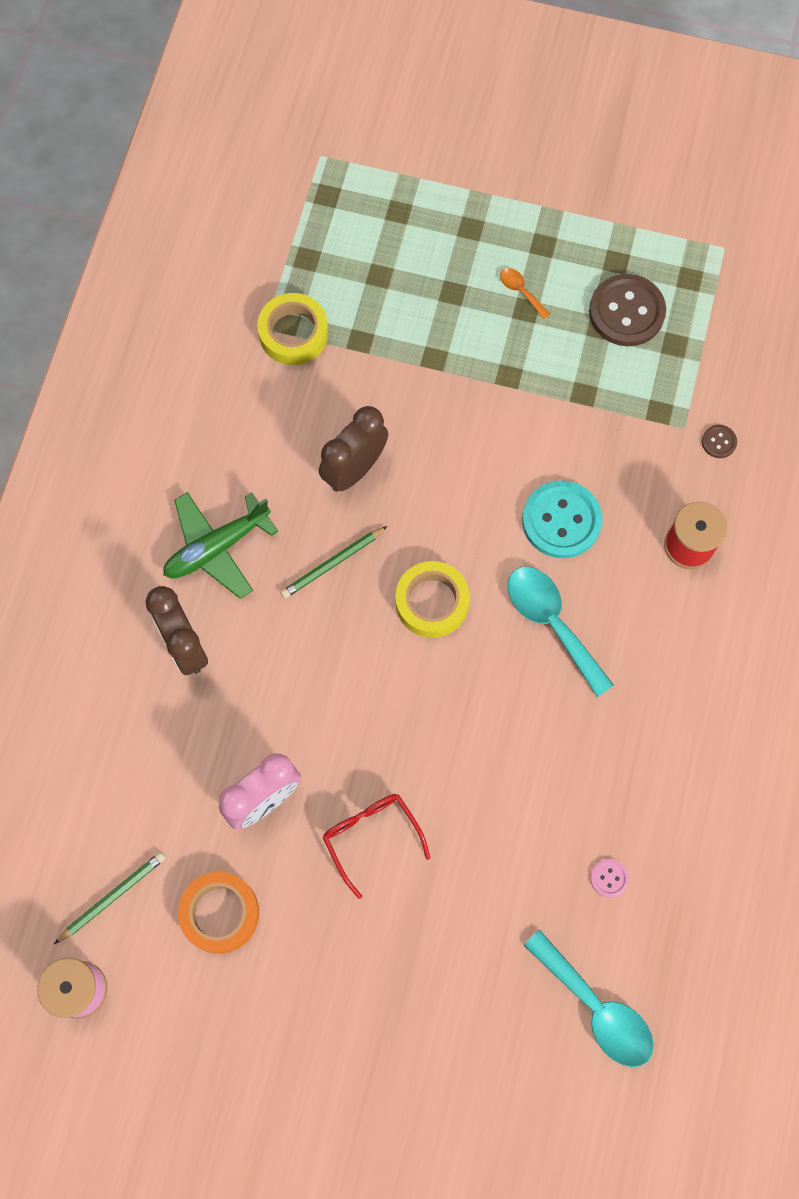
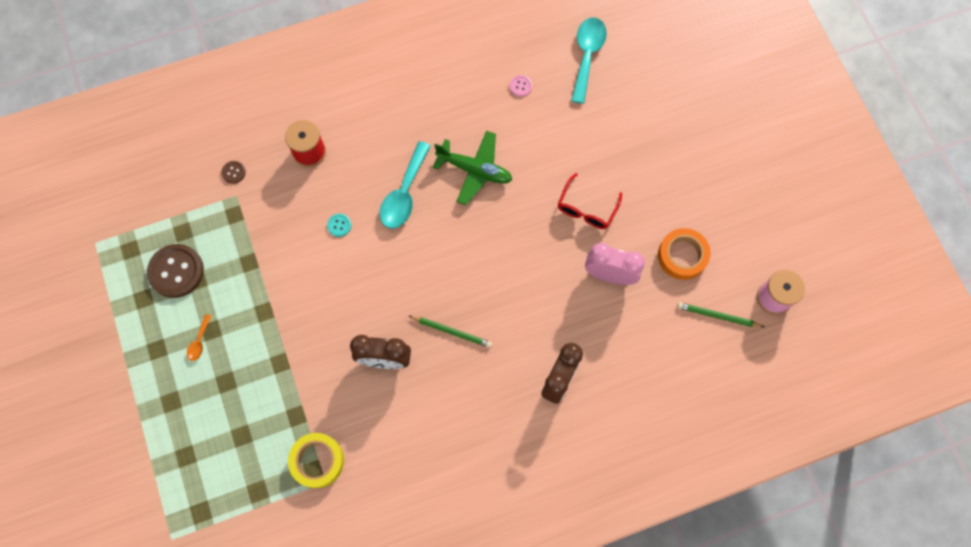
camera: 125 degrees left, 0 degrees up
(217, 547) = (488, 404): green plane -> green plane (474, 170)
(432, 602) = (436, 262): yellow tape -> none
(561, 520) = (339, 225): turquoise button -> turquoise button, size x0.45

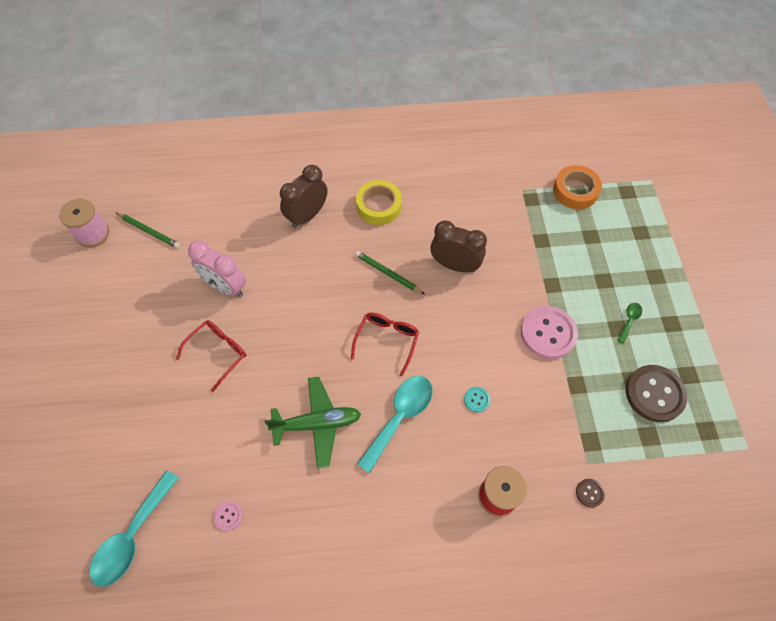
camera: 165 degrees left, 10 degrees down
(199, 342) = (629, 320): orange spoon -> green spoon
(279, 307) = (548, 333): none -> pink button
(317, 461) = (526, 204): yellow tape -> yellow tape (379, 206)
(434, 260) = (387, 340): none -> red glasses
(474, 170) = (317, 424): green plane -> green plane turned 135 degrees clockwise
(682, 256) = (151, 287): orange tape -> orange tape (575, 191)

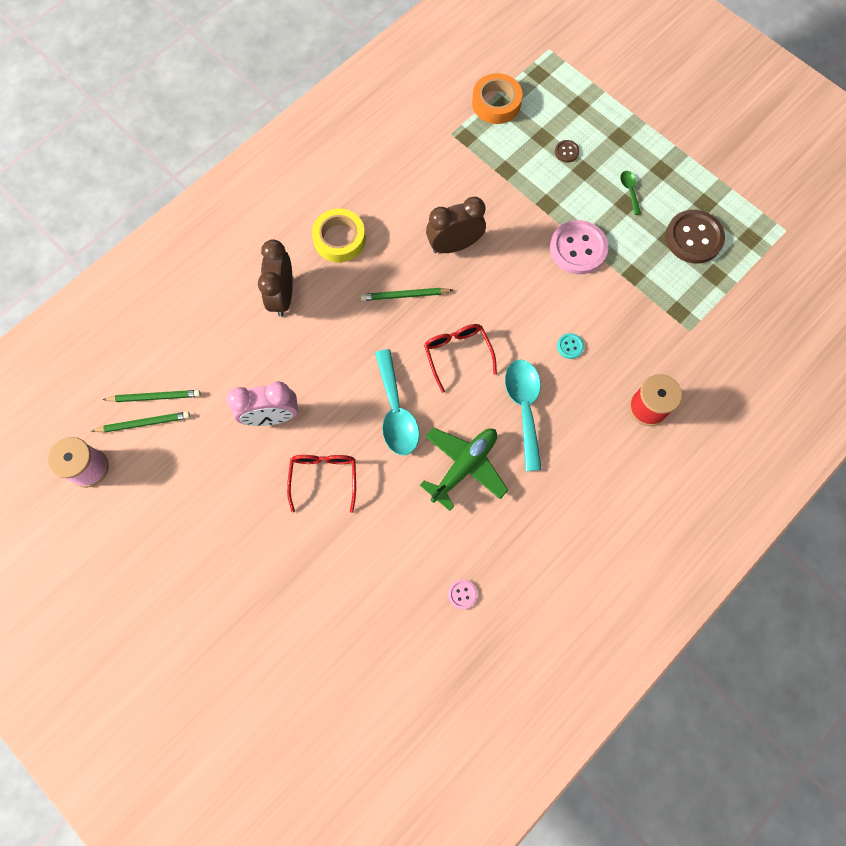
camera: 40 degrees left, 10 degrees up
(132, 537) = (402, 675): turquoise spoon -> turquoise spoon (396, 412)
(171, 220) = (155, 397): none -> green pencil
(589, 493) = (708, 352): brown button -> brown button (566, 152)

